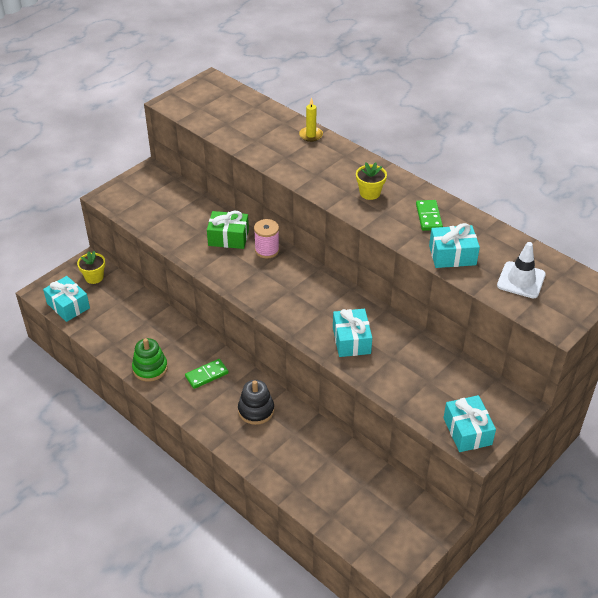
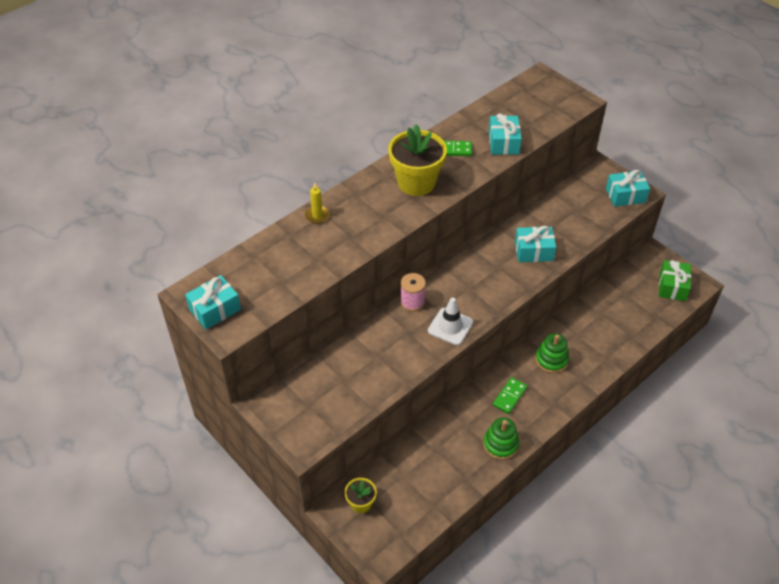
camera: 85 degrees left, 5 degrees up
(68, 305) = (405, 528): turquoise gift -> turquoise gift (215, 309)
(207, 375) = (509, 396): green domino -> green domino turned 60 degrees clockwise
(228, 238) = (390, 332): green gift -> green gift (672, 286)
(256, 410) = (551, 360): black stacking toy -> green stacking toy
(370, 193) = (416, 182): yellow flower pot -> yellow flower pot, size x1.96
(521, 280) = (533, 111): white traffic cone -> white traffic cone (450, 326)

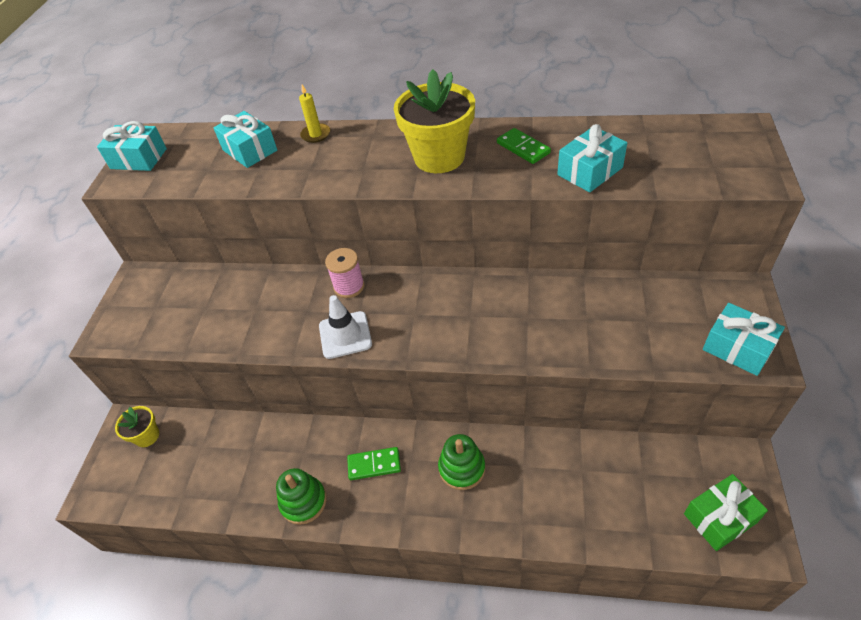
camera: 55 degrees right, 0 degrees up
(533, 251) = (531, 327): turquoise gift -> turquoise gift (250, 150)

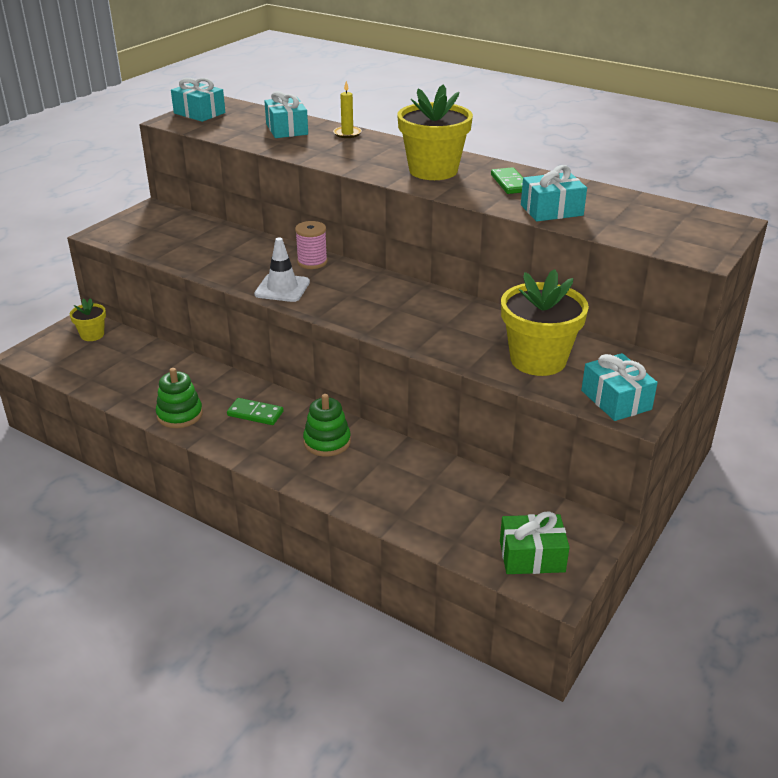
camera: 20 degrees right, 15 degrees down
(639, 327) = (538, 360): none -> yellow flower pot

